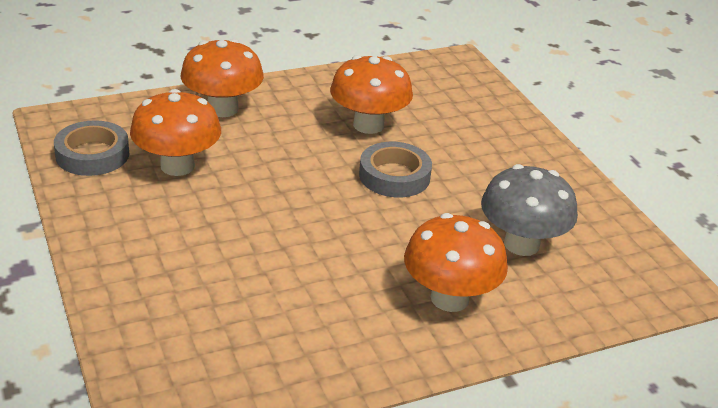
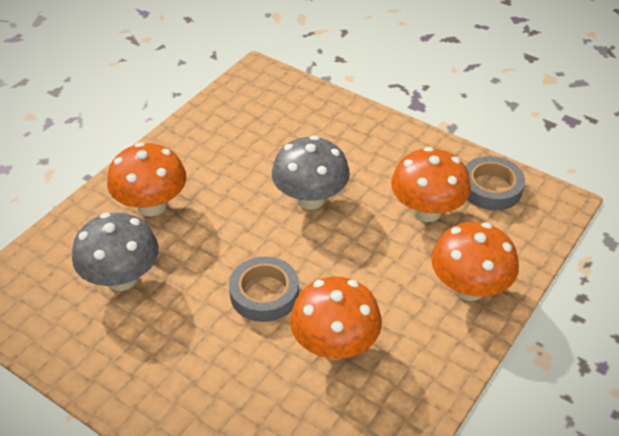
camera: 150 degrees right, 10 degrees up
(273, 225) = (310, 199): none -> grey mushroom

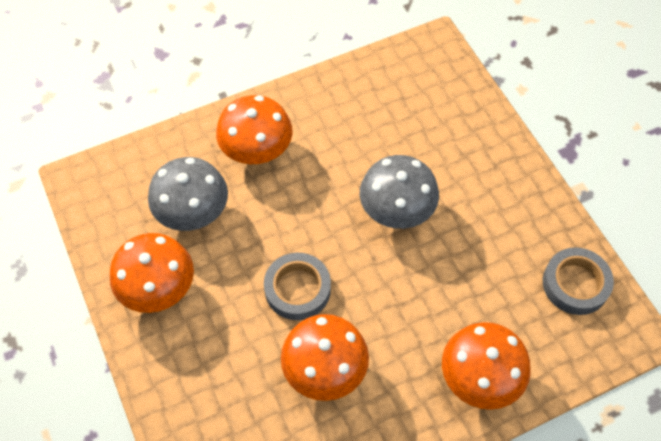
camera: 30 degrees right, 15 degrees up
(427, 211) = (495, 278): orange mushroom -> orange mushroom (158, 290)

